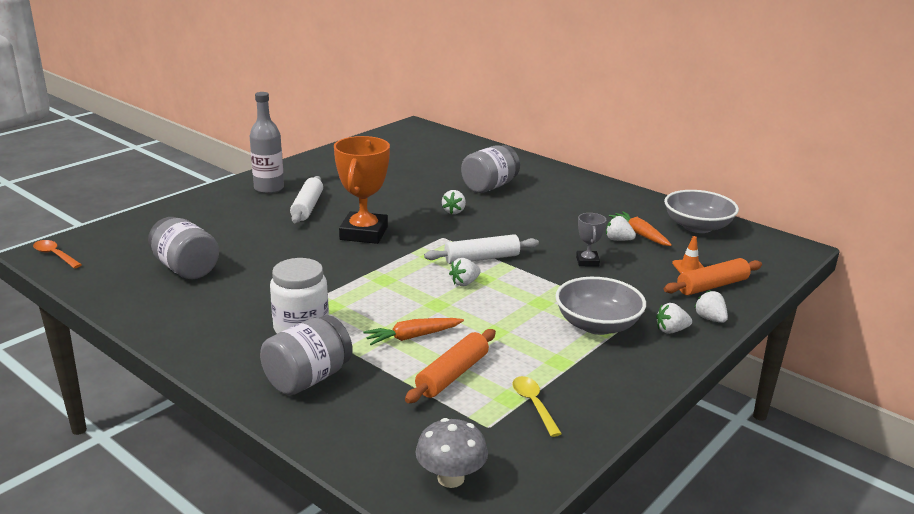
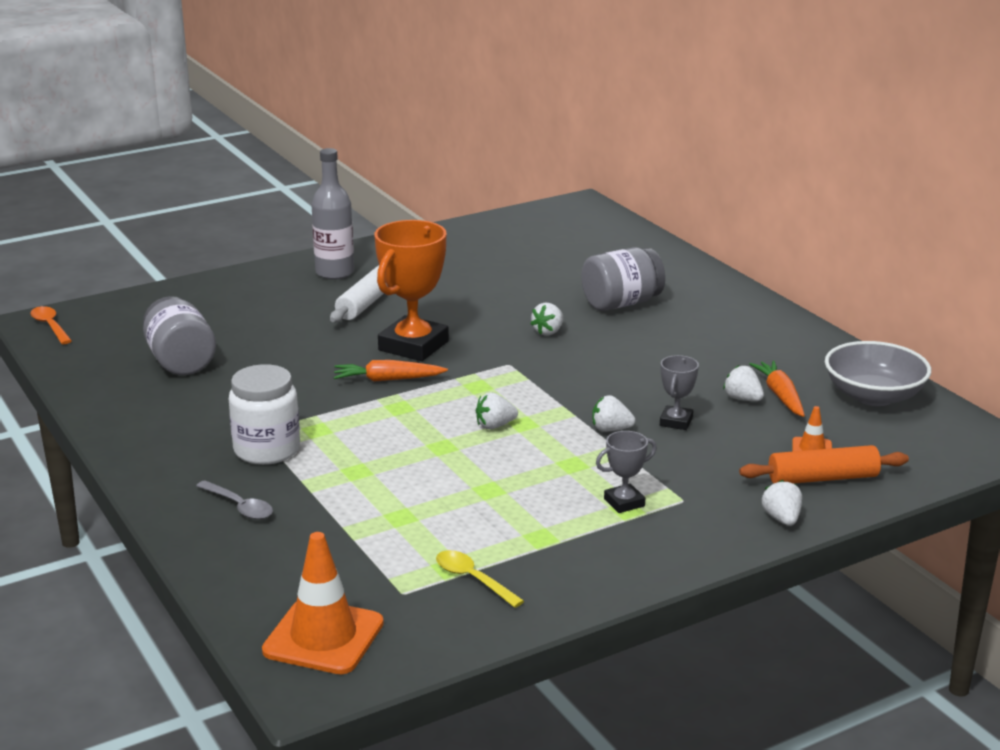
camera: 20 degrees right, 0 degrees up
(308, 378) = (239, 507): grey jar -> grey spoon
(413, 337) = (387, 480): orange carrot -> orange carrot (388, 379)
(451, 478) = (323, 637): grey mushroom -> orange traffic cone
(452, 375) = (402, 530): orange rolling pin -> none
(482, 258) = (539, 398): white rolling pin -> none
(533, 404) = (473, 579): yellow spoon -> yellow spoon turned 45 degrees counterclockwise
(597, 325) = (624, 502): grey bowl -> grey trophy
(671, 330) = (716, 525): white strawberry -> white strawberry (610, 429)

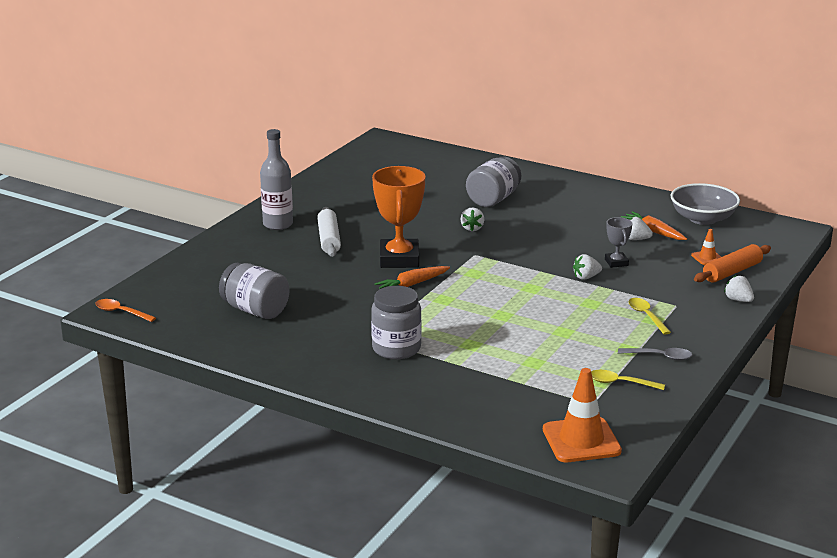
camera: 30 degrees left, 0 degrees up
(239, 507) = (428, 386): grey spoon -> grey spoon (660, 356)
(267, 450) = (396, 348): white jar -> grey jar
(495, 426) = (516, 294): white strawberry -> none
(624, 502) = (646, 316): grey trophy -> yellow spoon

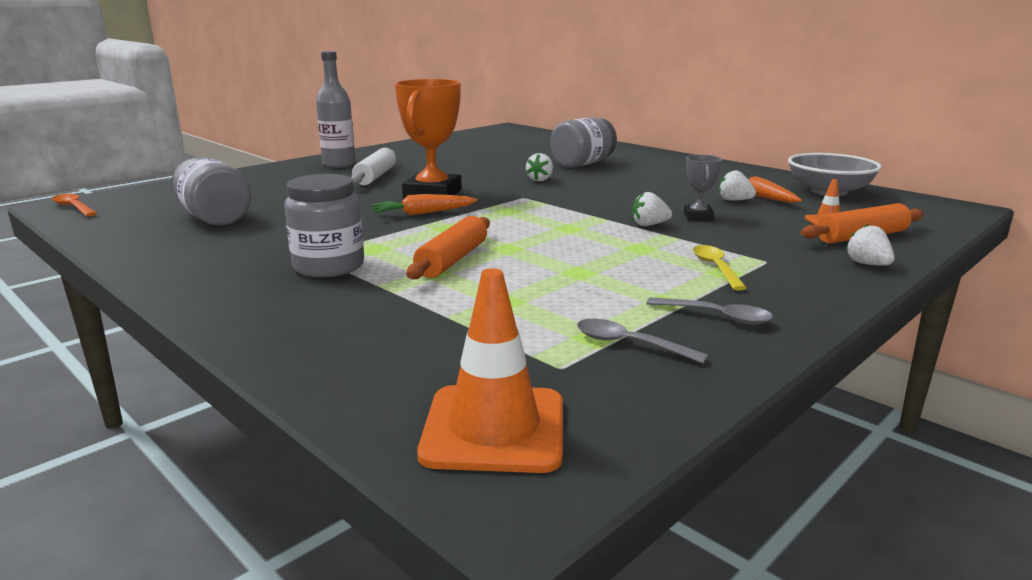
camera: 15 degrees right, 5 degrees down
(474, 331) = (452, 260): none -> orange rolling pin
(620, 383) = (629, 344): yellow spoon -> grey spoon

